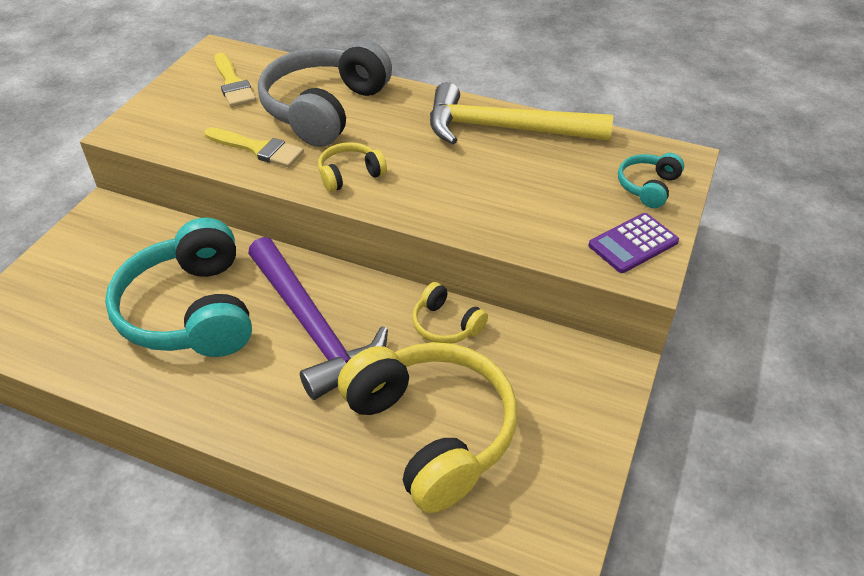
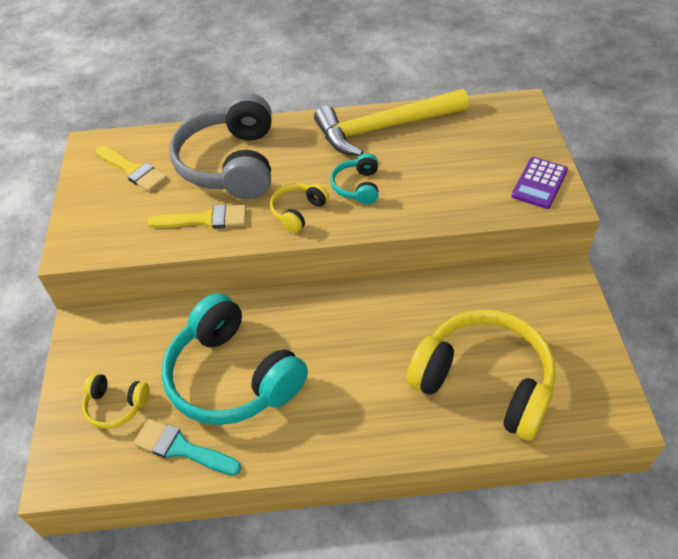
camera: 25 degrees left, 5 degrees up
(94, 353) = (181, 448): none -> turquoise brush
(312, 327) = (338, 346): purple hammer -> none
(446, 325) = (433, 299): yellow headphones -> yellow headphones (116, 405)
(648, 187) = (517, 136): turquoise headphones -> turquoise headphones (357, 187)

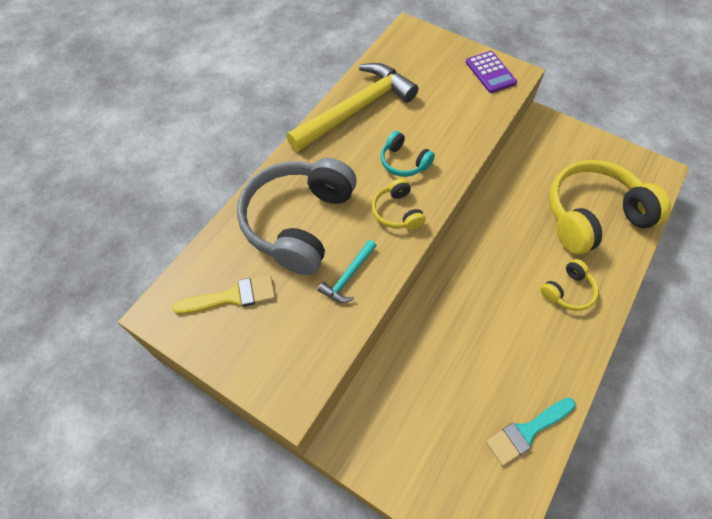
camera: 55 degrees left, 10 degrees up
(116, 405) = (452, 459): yellow headphones -> yellow headphones (568, 291)
(205, 219) = (348, 276): yellow brush -> turquoise hammer
(231, 164) = (298, 222): grey headphones -> grey headphones turned 75 degrees clockwise
(232, 377) = (484, 357): turquoise headphones -> none
(384, 128) = (356, 109): yellow hammer -> yellow hammer turned 150 degrees counterclockwise

